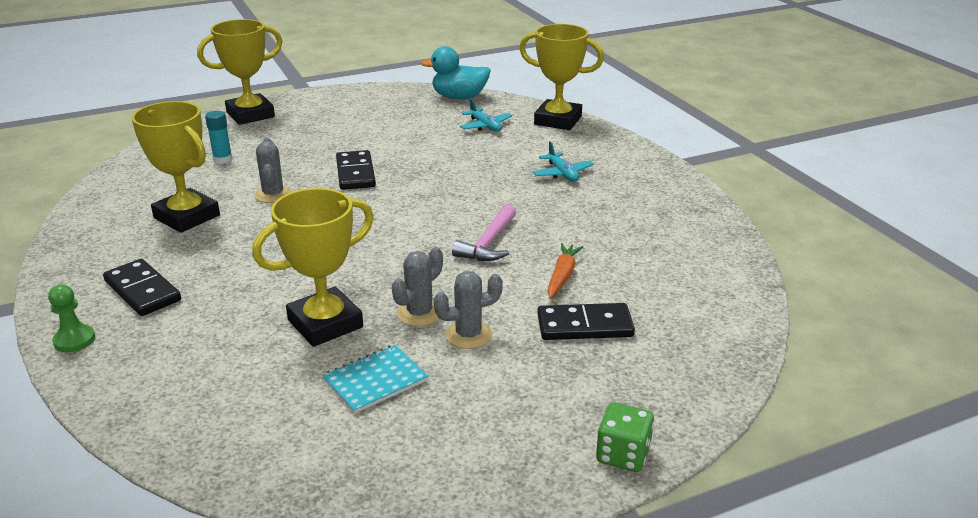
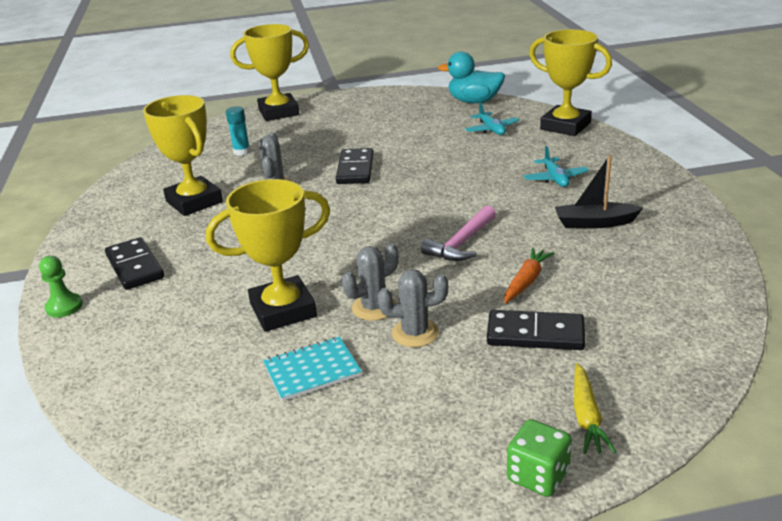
camera: 15 degrees right, 0 degrees up
(611, 215) = (594, 223): none -> black boat
(652, 397) = (586, 416): none -> yellow carrot

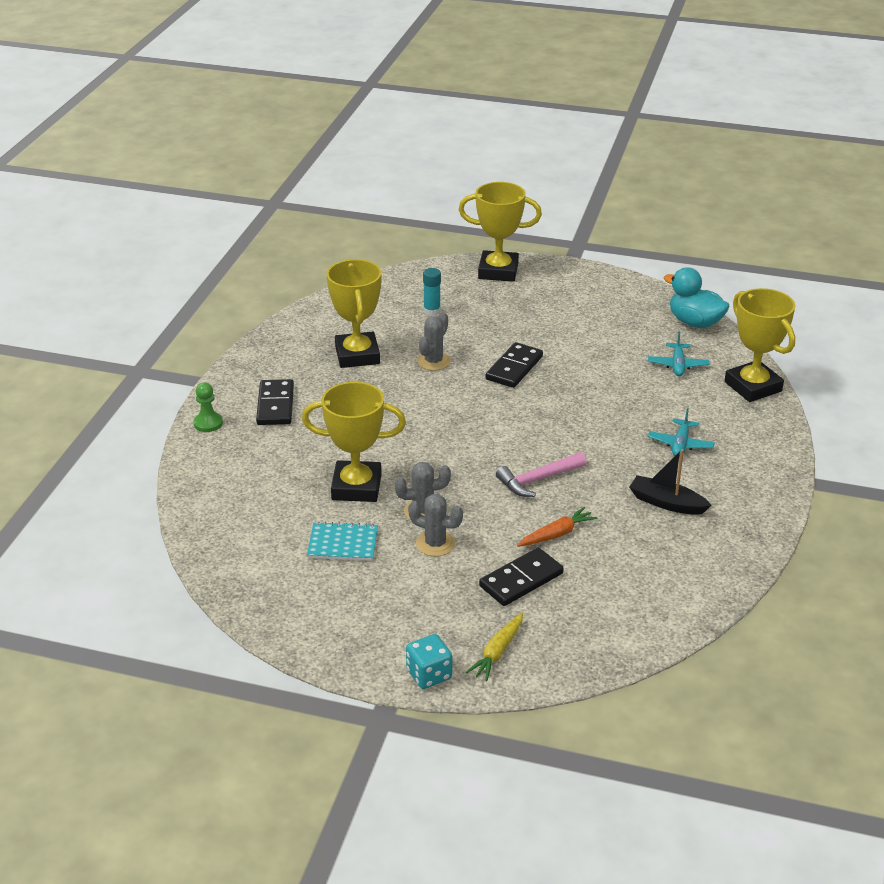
camera: 25 degrees right, 5 degrees up
(535, 334) = (521, 580): black domino -> black domino turned 75 degrees counterclockwise
(538, 476) = (429, 674): green dice -> turquoise dice

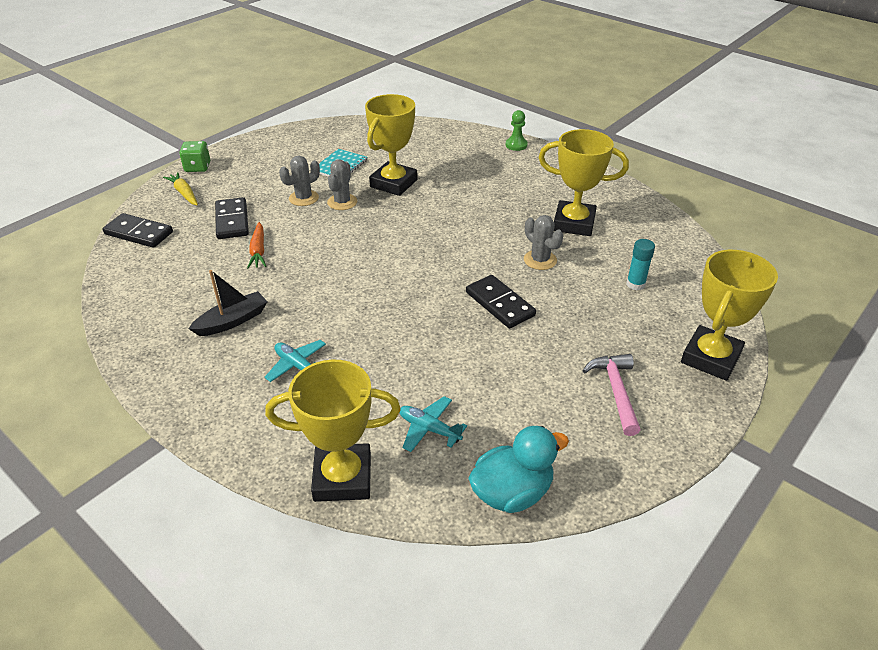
camera: 115 degrees right, 5 degrees up
(275, 405) = (521, 173): black domino -> black domino (138, 233)
(429, 674) = (197, 167): turquoise dice -> green dice
(538, 479) = (327, 263): pink hammer -> pink hammer (616, 391)

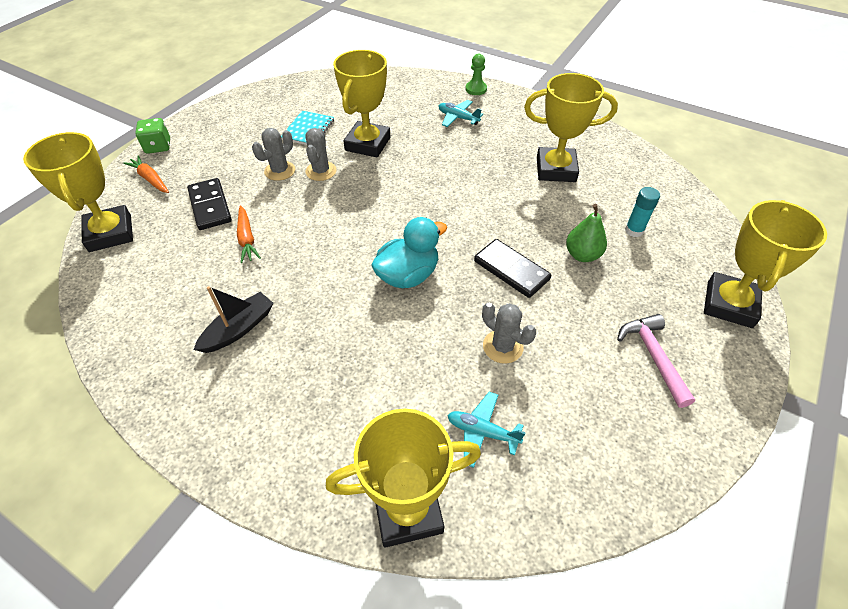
camera: 10 degrees left, 10 degrees up
(138, 233) = (110, 233): black domino -> yellow trophy
(184, 193) = (150, 179): yellow carrot -> orange carrot
(297, 366) = (323, 375): turquoise plane -> turquoise plane (458, 118)
(512, 493) = (588, 497): turquoise duck -> turquoise duck (408, 275)
(540, 260) = (535, 214): grey cactus -> grey cactus (503, 346)
(575, 299) = (582, 255): none -> green pear

